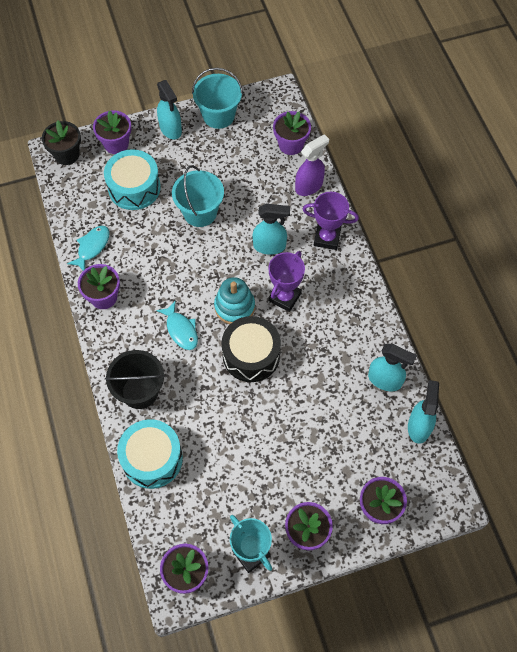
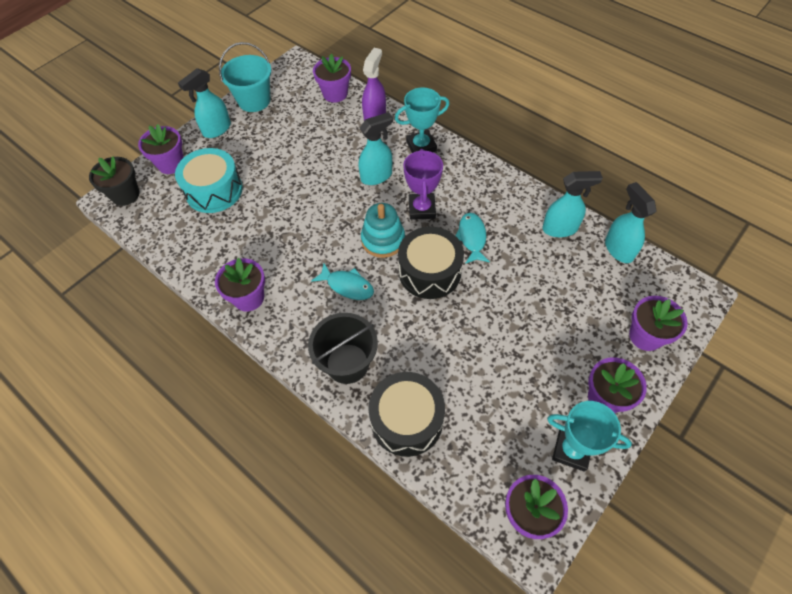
camera: 30 degrees left, 5 degrees down
(92, 247) = (206, 260): turquoise fish -> turquoise fish (472, 238)
(152, 458) = (406, 420): turquoise drum -> black drum
(171, 129) = (216, 129): turquoise spray bottle -> turquoise spray bottle turned 105 degrees clockwise
(200, 212) = (292, 180): turquoise bucket -> none
(327, 238) = (421, 146): purple trophy -> turquoise trophy

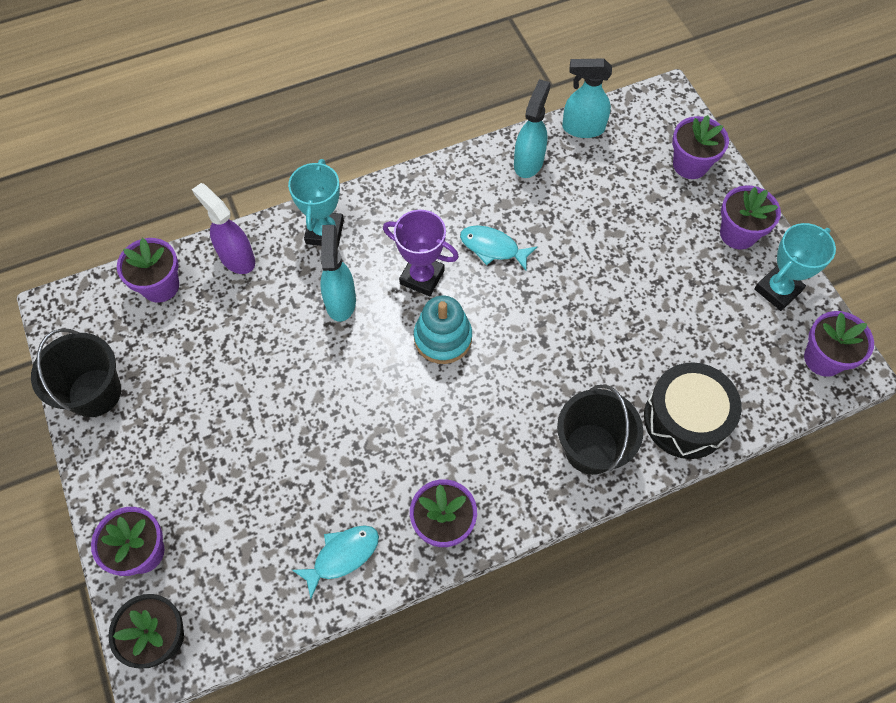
camera: 65 degrees left, 5 degrees up
(214, 190) = (235, 508): turquoise drum -> none
(216, 129) = (117, 464): turquoise spray bottle -> none
(254, 100) = (95, 393): turquoise bucket -> black bucket
(347, 286) = (487, 405): turquoise fish -> turquoise fish (342, 556)
(429, 272) = (515, 311): black drum -> none

